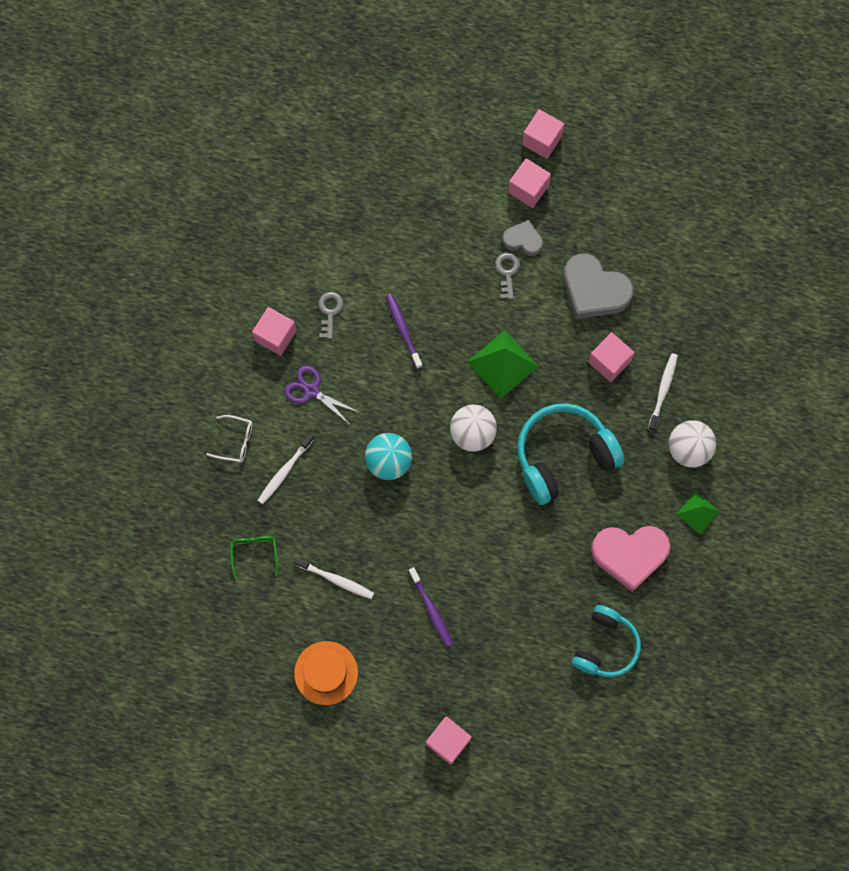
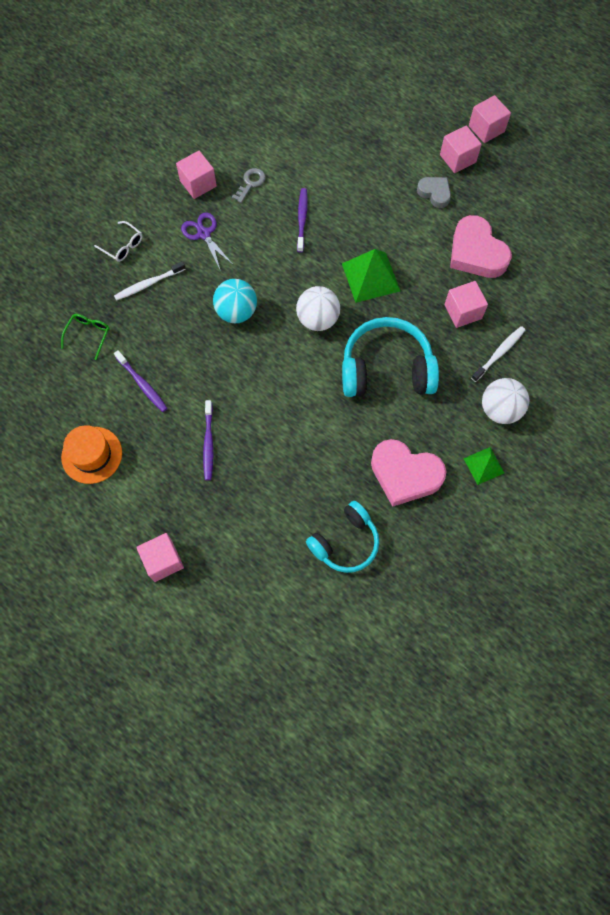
camera: 25 degrees right, 5 degrees down
(335, 579) = (142, 384): white toothbrush -> purple toothbrush
(507, 272) = (409, 211): grey key -> none
(594, 290) = (476, 252): grey heart -> pink heart

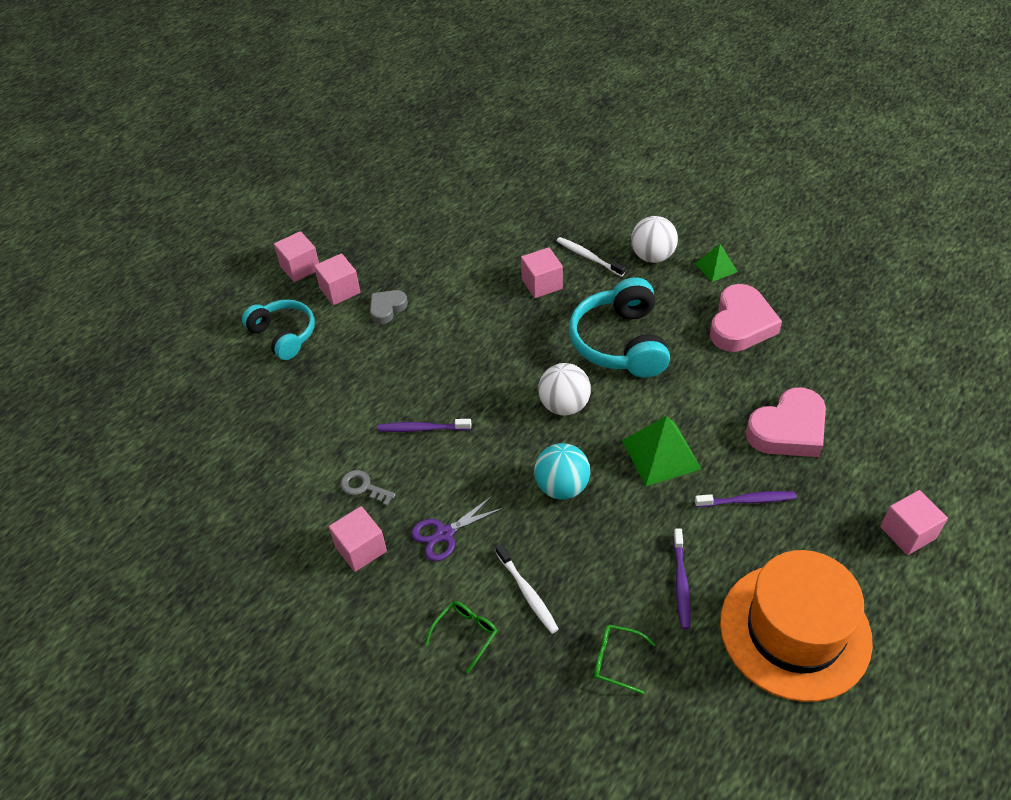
camera: 90 degrees left, 20 degrees down
(92, 455) = (795, 630): orange hat -> orange hat, size x1.82
(123, 246) = (466, 634): white glasses -> green glasses
(142, 384) = (681, 582): purple toothbrush -> purple toothbrush turned 135 degrees clockwise
(345, 542) = (830, 368): turquoise headphones -> turquoise headphones (284, 335)
(370, 277) = (502, 360): green pyramid -> green pyramid (661, 454)
(476, 252) = (467, 274): pink heart -> pink heart (788, 430)

